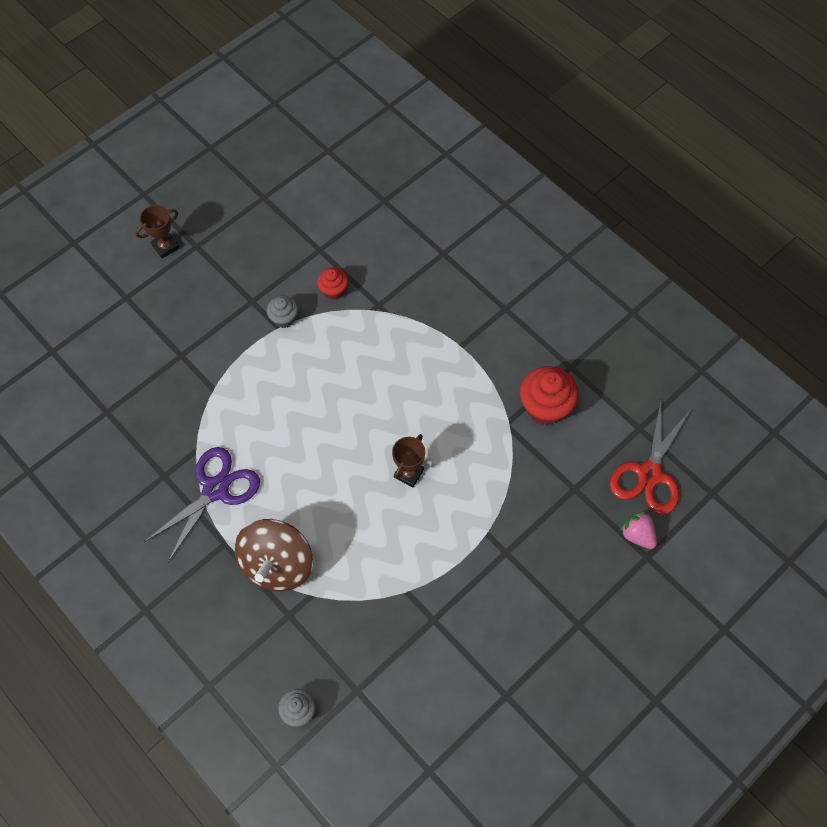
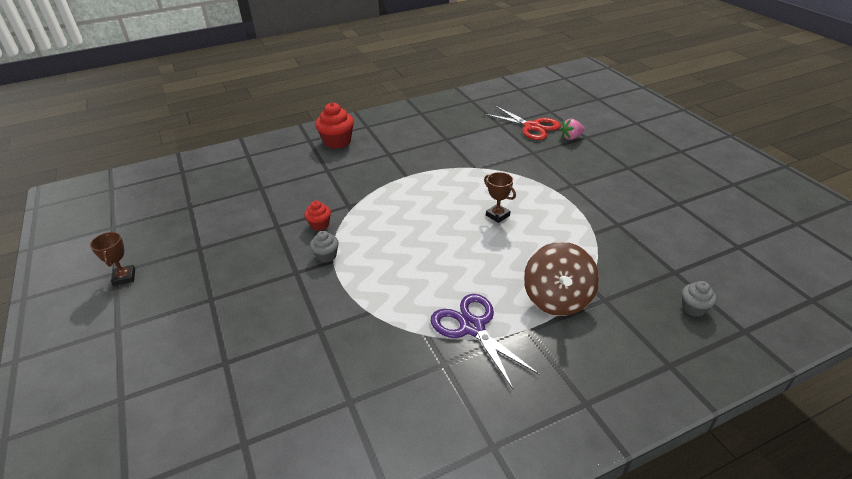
camera: 70 degrees left, 25 degrees down
(165, 247) = (193, 321): brown trophy -> brown trophy (124, 277)
(277, 565) = (557, 299): brown spinning top -> brown spinning top turned 60 degrees clockwise
(545, 407) = (470, 152): red cupcake -> red cupcake (337, 142)

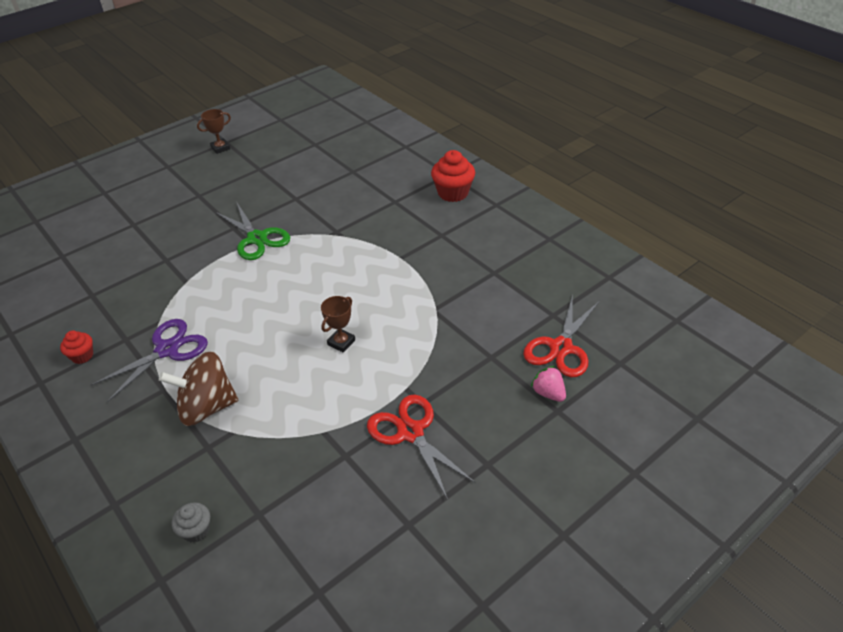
camera: 75 degrees right, 5 degrees up
(319, 225) = (301, 222): red cupcake -> red cupcake (82, 356)
(326, 256) = (257, 238): grey cupcake -> green scissors
(599, 193) = (410, 432): none -> red scissors

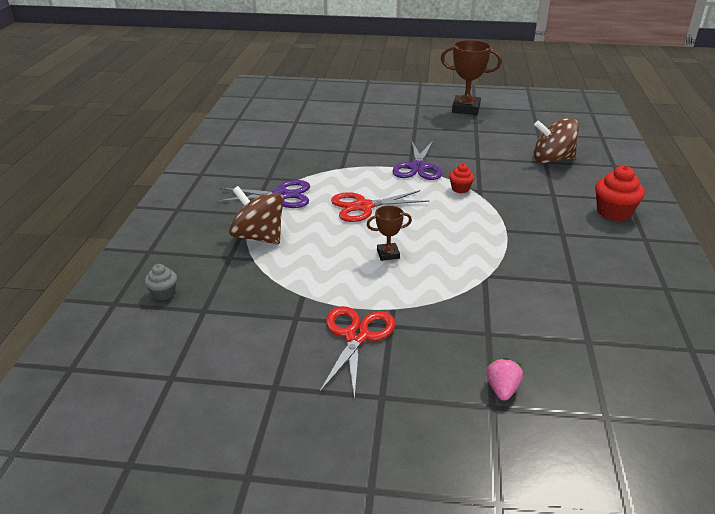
camera: 45 degrees right, 10 degrees down
(82, 356) = (236, 173): red cupcake -> red cupcake (460, 189)
(220, 148) = (466, 109): brown trophy -> brown trophy, size x1.90
(257, 238) = (418, 167): green scissors -> purple scissors
(355, 166) = (552, 159): none -> brown spinning top
(561, 347) = (561, 367): red scissors -> red scissors (363, 206)

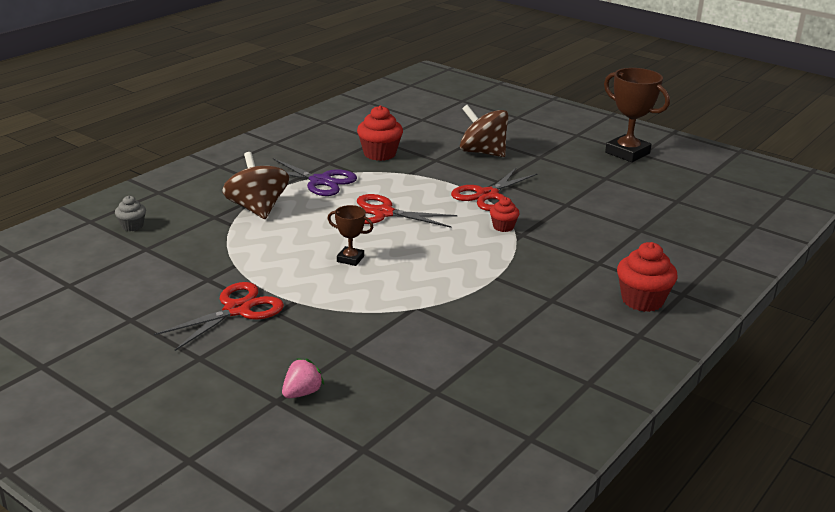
camera: 30 degrees right, 5 degrees down
(299, 158) = (379, 154): none -> red cupcake
(418, 167) = (487, 195): purple scissors -> red scissors
(552, 159) = (652, 230): brown spinning top -> brown spinning top (482, 152)

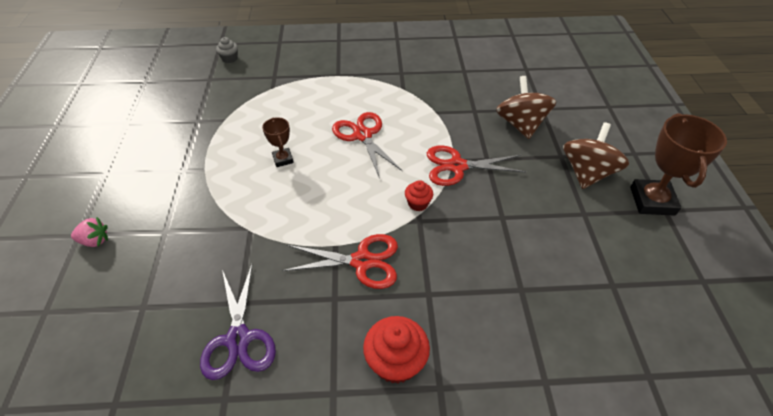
camera: 50 degrees right, 20 degrees up
(237, 310) = (172, 153): red scissors -> red scissors (362, 261)
(257, 209) = (303, 85): brown spinning top -> brown spinning top (587, 173)
(320, 181) = (371, 85): purple scissors -> purple scissors (238, 339)
(379, 154) = (444, 83): red cupcake -> none

